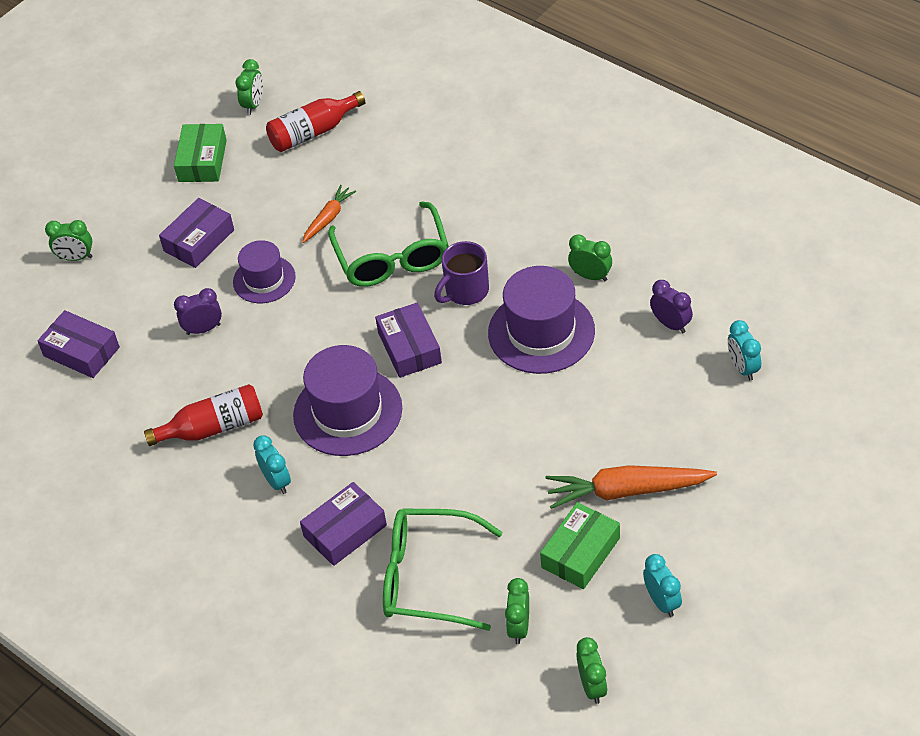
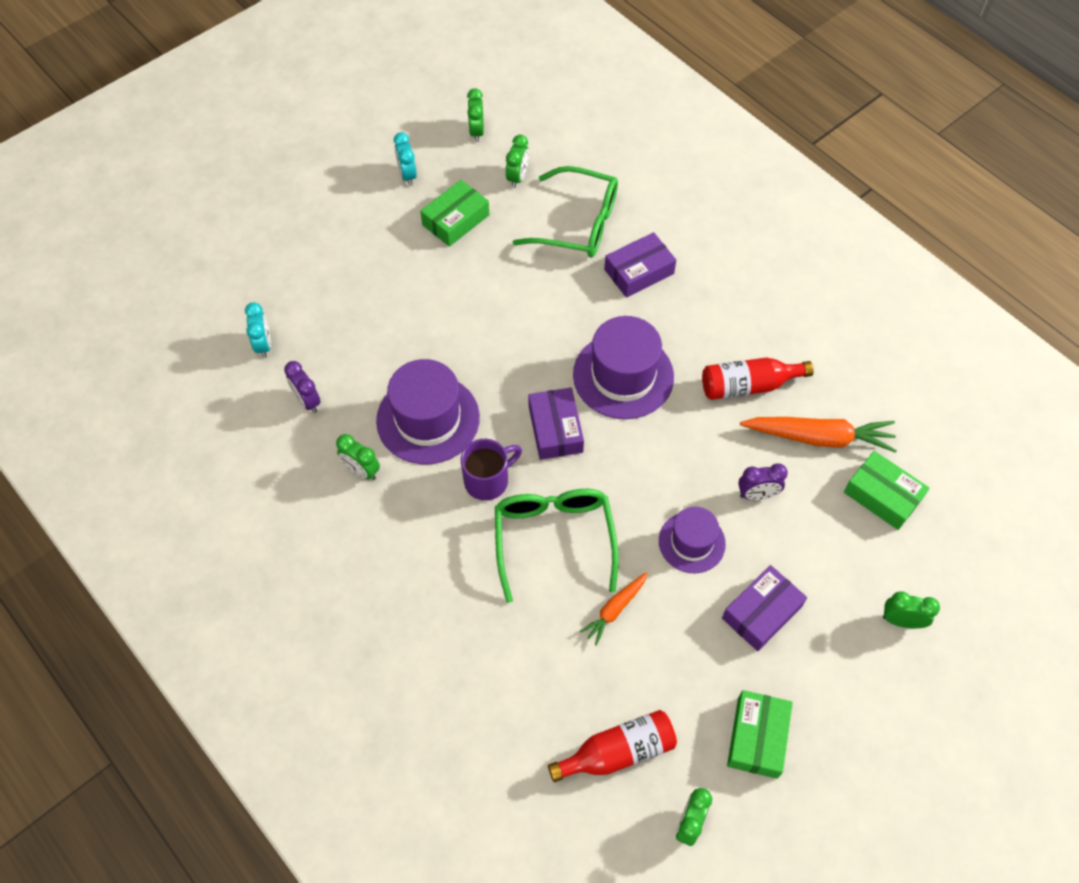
camera: 175 degrees left, 10 degrees up
(81, 352) = (882, 495): purple box -> green box
(276, 481) = (693, 324): turquoise clock -> none
(626, 491) = (403, 259): orange carrot -> orange carrot (819, 437)

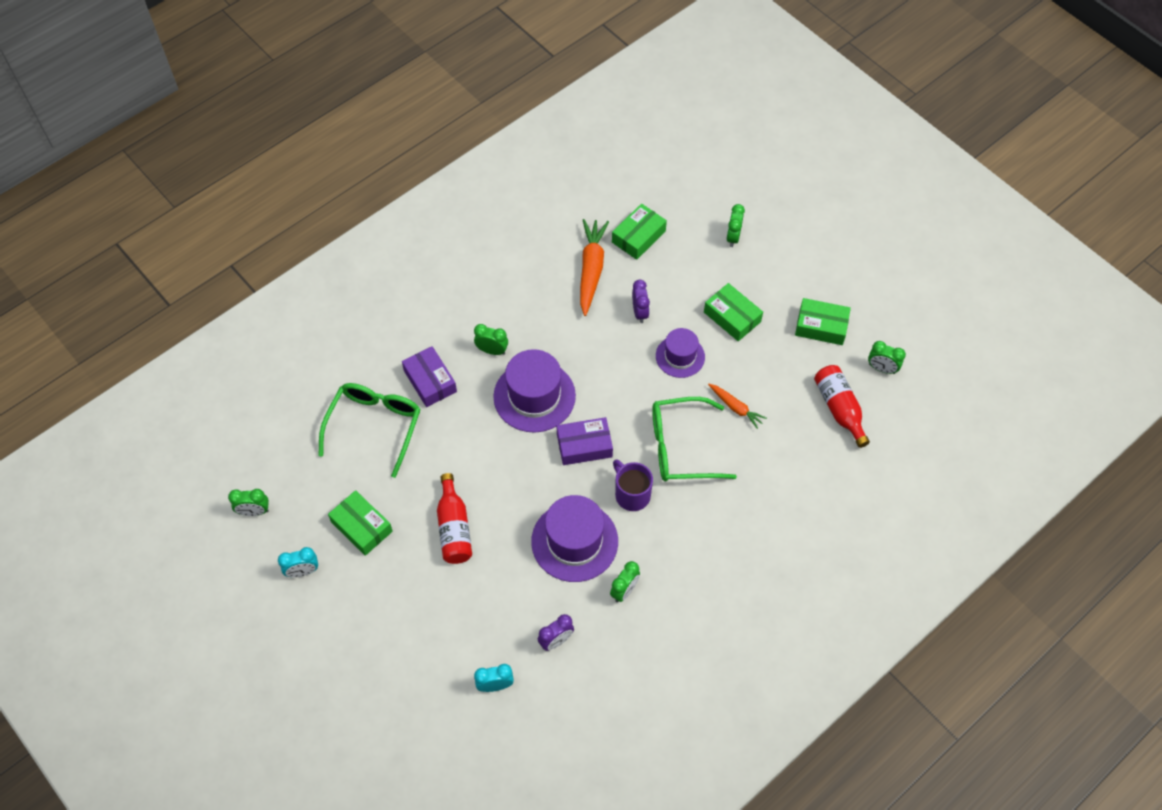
camera: 90 degrees left, 0 degrees up
(517, 177) = (315, 475): green clock -> green clock (492, 351)
(748, 386) = (545, 311): red bottle -> red bottle (454, 528)
(761, 612) = (732, 317): purple box -> green box

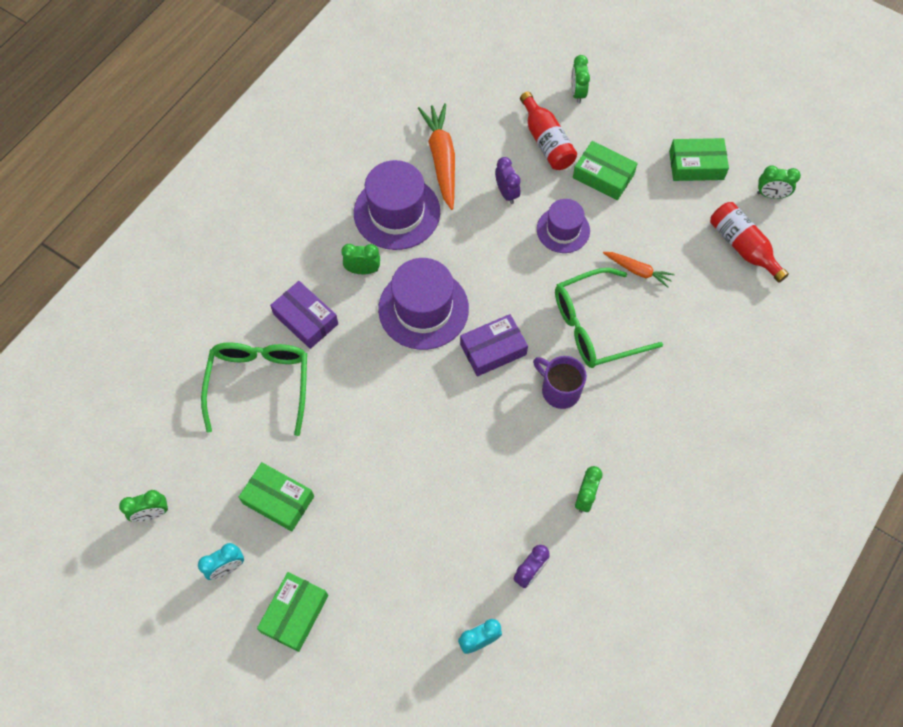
camera: 15 degrees left, 5 degrees up
(454, 528) = (381, 475): red bottle -> red bottle (546, 141)
(574, 541) = (515, 457): purple hat -> purple hat (397, 212)
(638, 236) = (480, 113): green box -> green box (294, 613)

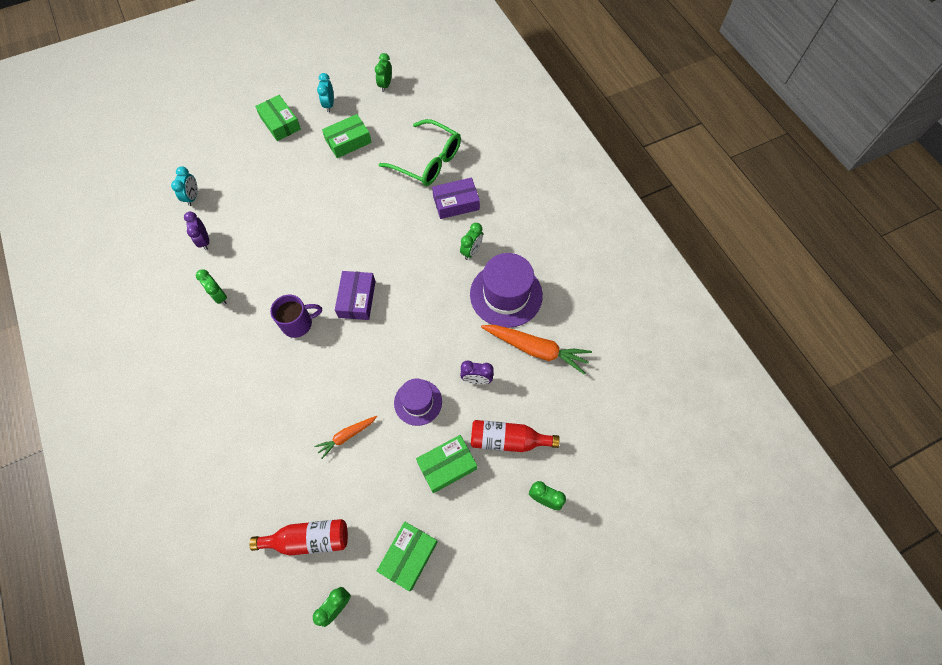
camera: 120 degrees right, 0 degrees up
(423, 309) = (417, 273): purple hat -> none
(596, 326) = (325, 376): green glasses -> none

